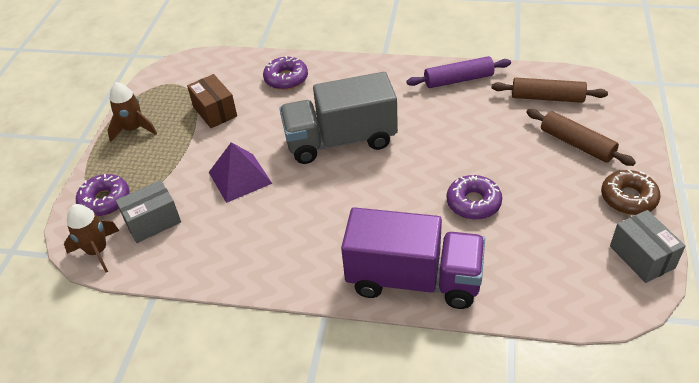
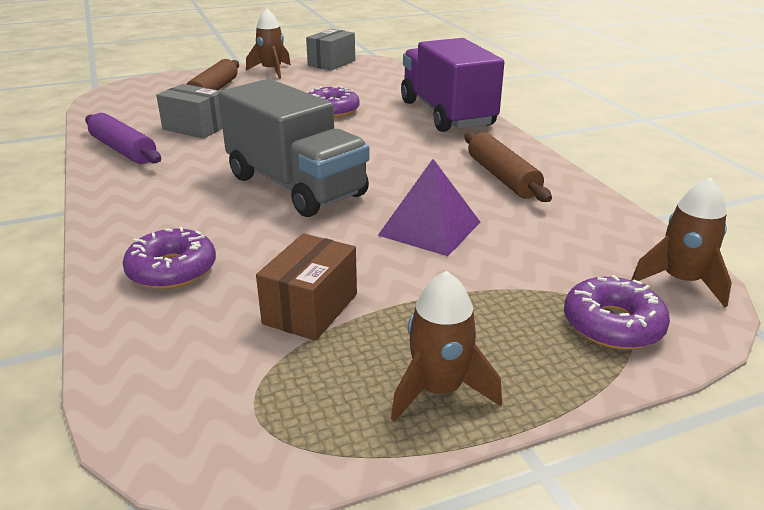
camera: 125 degrees left, 15 degrees down
(153, 222) = (579, 260): grey box -> grey box (195, 127)
(547, 98) = (142, 108): brown rolling pin -> brown rolling pin (502, 177)
(628, 198) = (272, 71): brown donut -> brown rocket

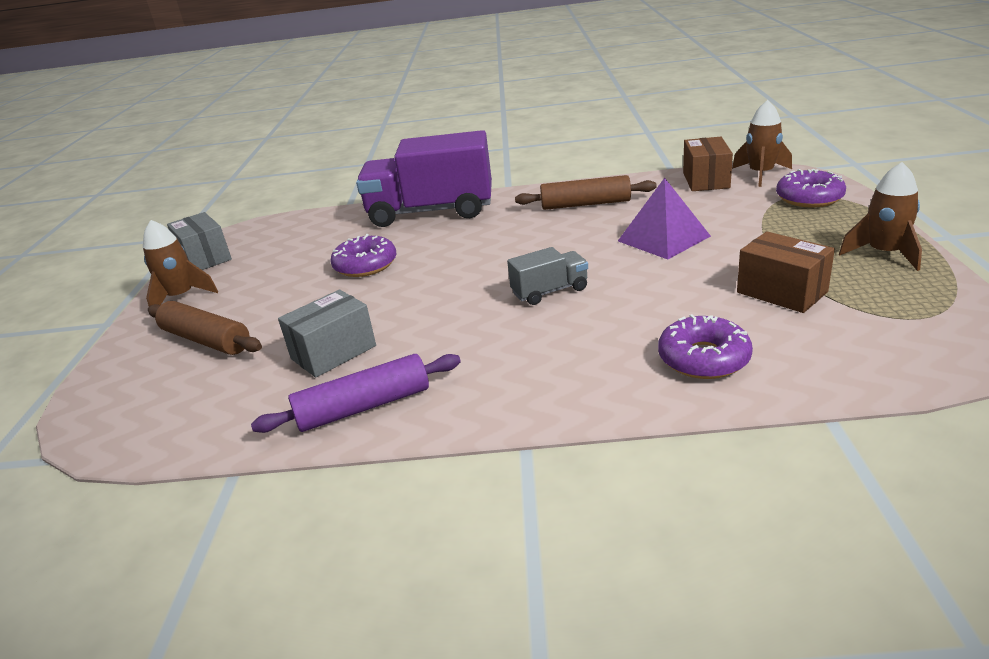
camera: 65 degrees left, 0 degrees up
(295, 186) = (550, 291): grey truck -> grey truck, size x0.45
(625, 241) = (706, 180): none -> brown box

